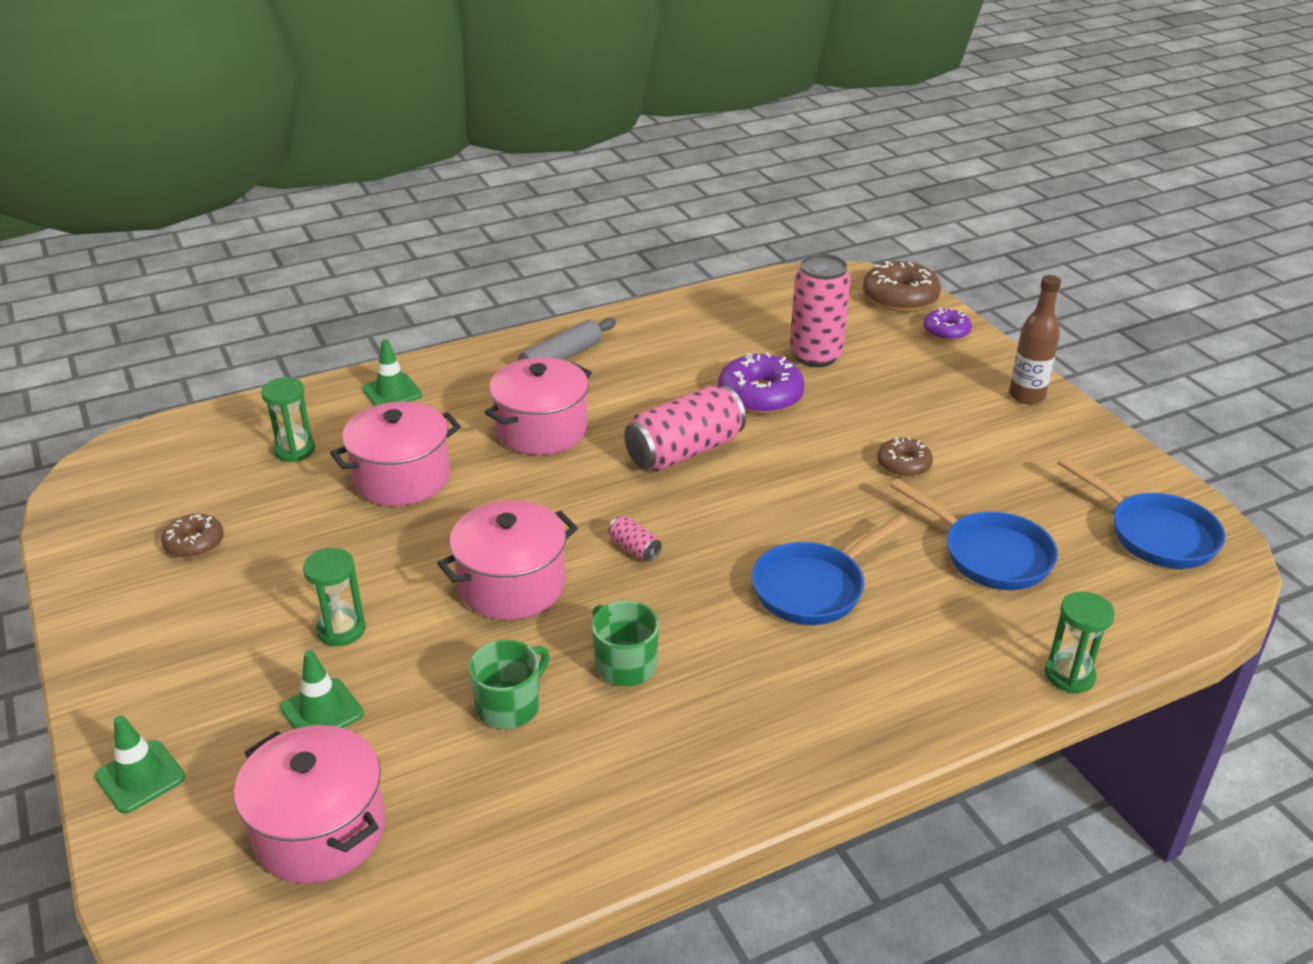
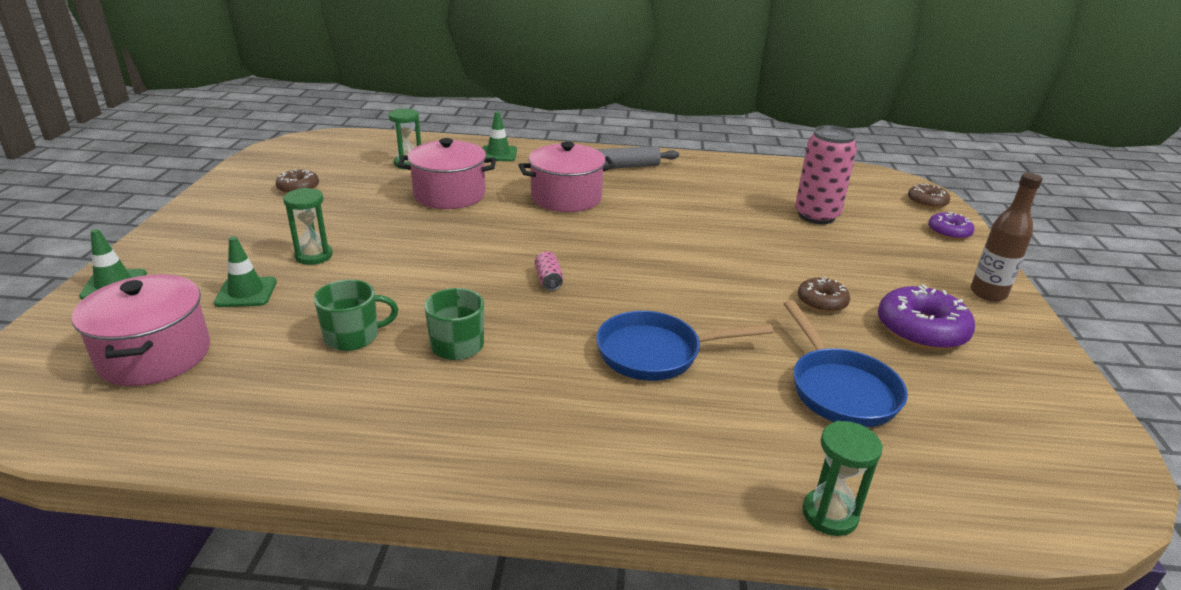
camera: 30 degrees right, 5 degrees down
(512, 585) = (442, 271): pink pot -> none
(684, 451) = (651, 238): pink can -> none
(760, 396) = (745, 225): purple donut -> purple donut (921, 330)
(900, 297) = (927, 202): brown donut -> brown donut, size x0.59
(1155, 534) = (1036, 438): blue pan -> none

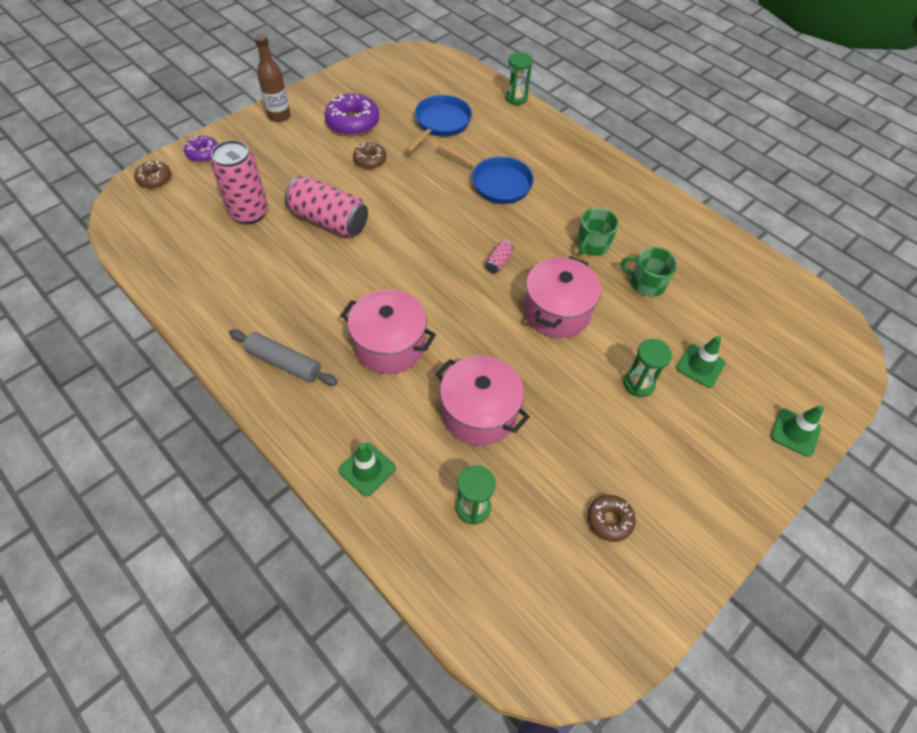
camera: 140 degrees left, 25 degrees up
(155, 355) = (766, 333): pink pot -> pink pot (557, 311)
(750, 239) = (329, 220): none -> pink can

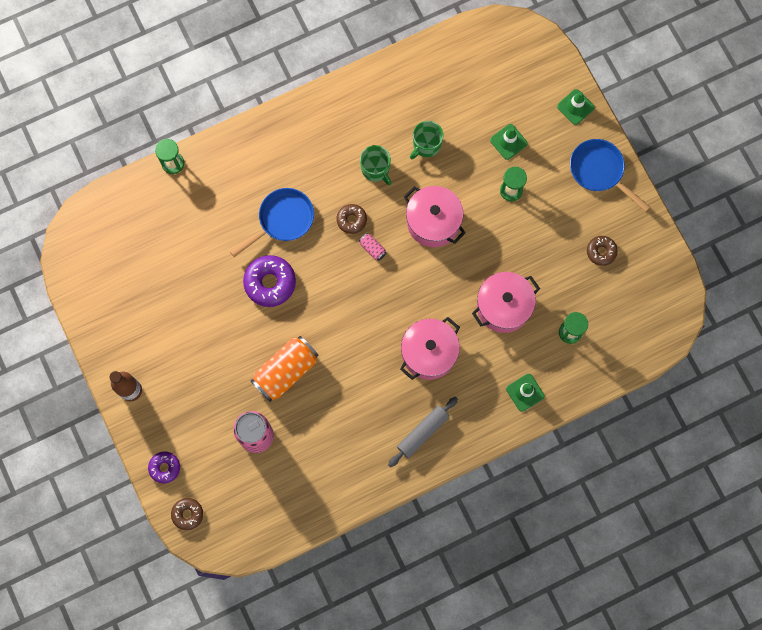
camera: 70 degrees left, 20 degrees up
(329, 220) = (286, 371): pink can -> orange can
(353, 122) = (162, 324): purple donut -> purple donut (270, 283)
(370, 160) = (220, 320): brown donut -> brown donut (351, 220)
(440, 124) = (189, 244): blue pan -> blue pan (599, 171)

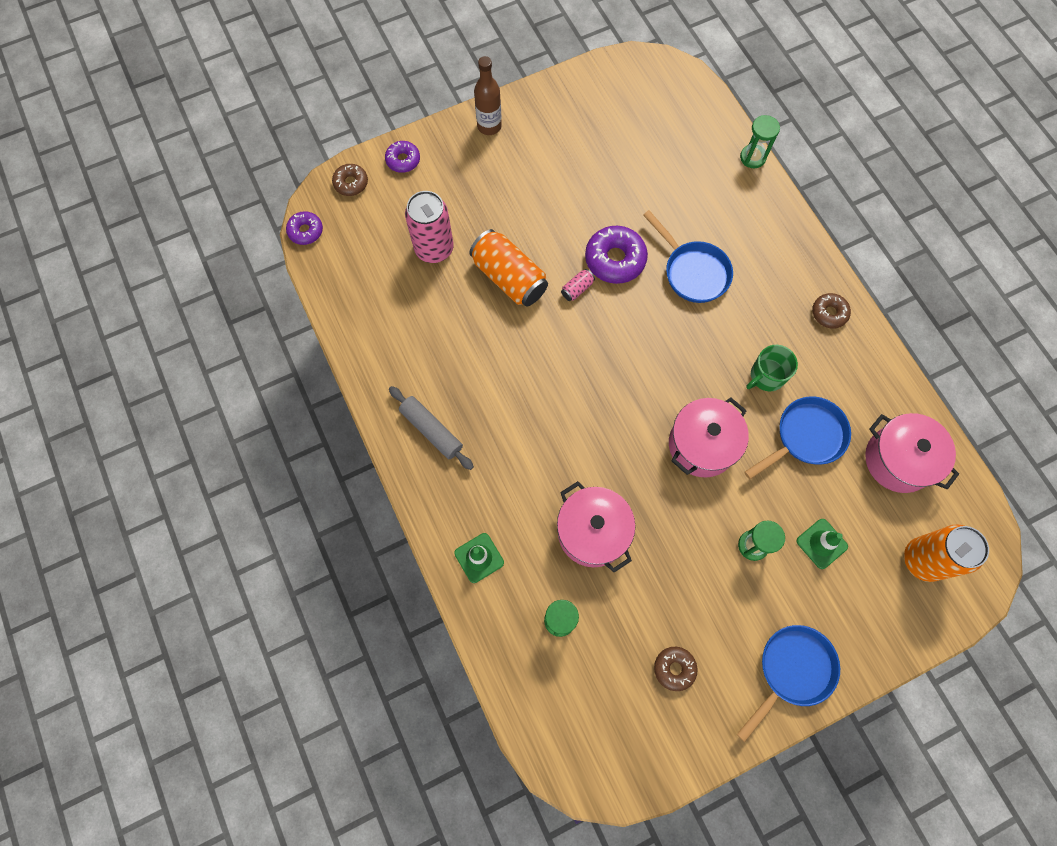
camera: 90 degrees right, 5 degrees down
(236, 552) = (305, 231): none -> purple donut
(351, 220) = (698, 348): brown donut -> brown donut (829, 313)
(372, 248) = (663, 372): pink can -> pink can (577, 289)
(426, 145) = (805, 437): green mug -> blue pan
(429, 353) = (531, 438): pink pot -> pink pot (898, 460)
(519, 73) = (922, 560): none -> orange can
(575, 107) = (884, 639): green traffic cone -> none

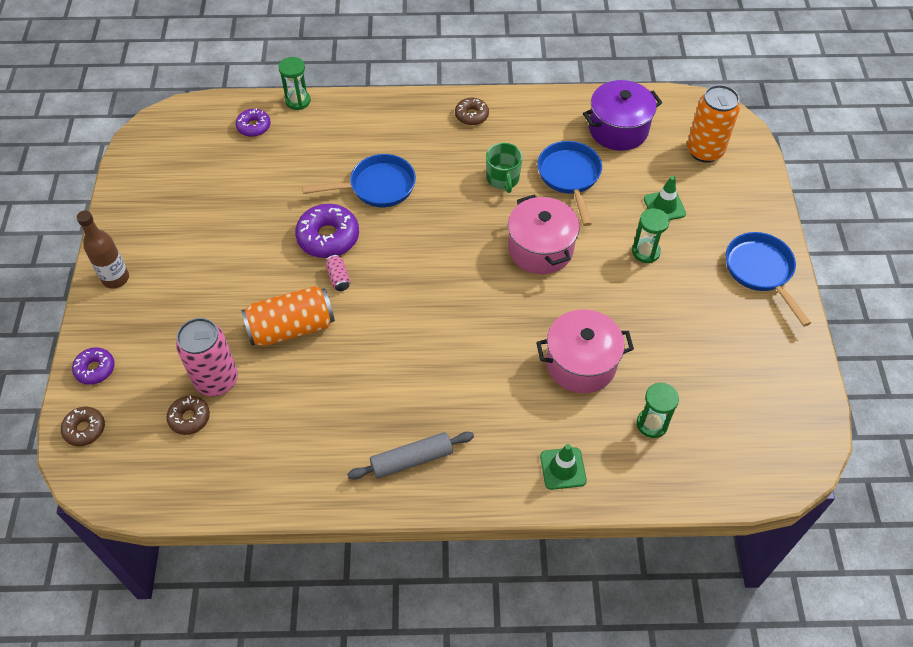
camera: 65 degrees left, 15 degrees down
(305, 231) = (109, 497): purple donut -> purple donut (254, 126)
(674, 668) = (729, 353): brown donut -> brown donut (189, 418)
(898, 460) = (618, 129): pink pot -> purple pot

